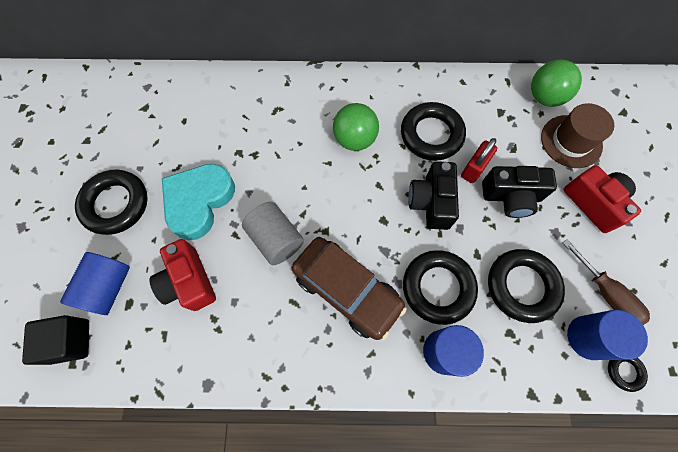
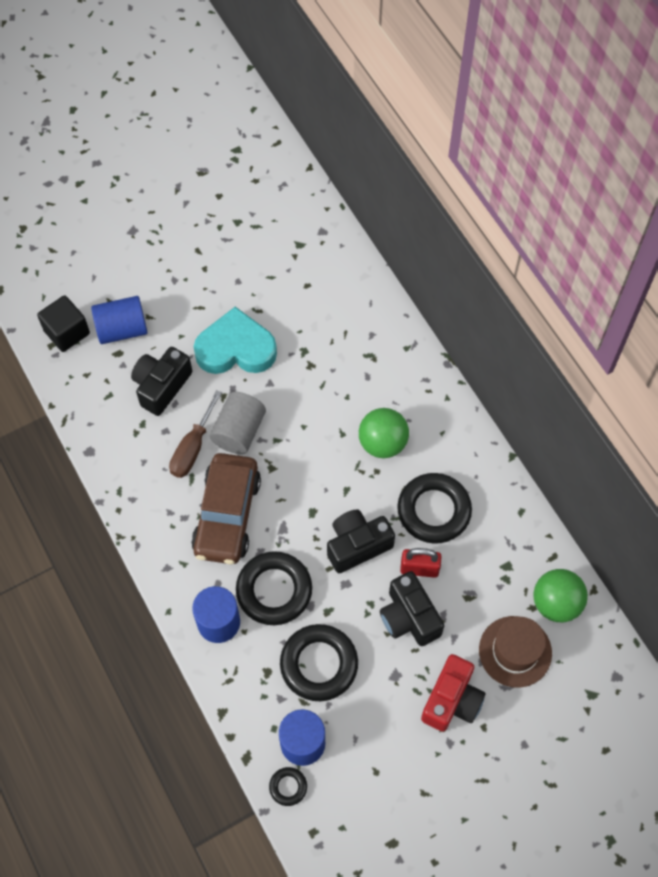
camera: 60 degrees right, 5 degrees down
(116, 204) = (194, 286): black ring -> none
(189, 282) = (161, 386): red camera -> black camera
(605, 293) = (357, 745): brown screwdriver -> brown screwdriver (192, 448)

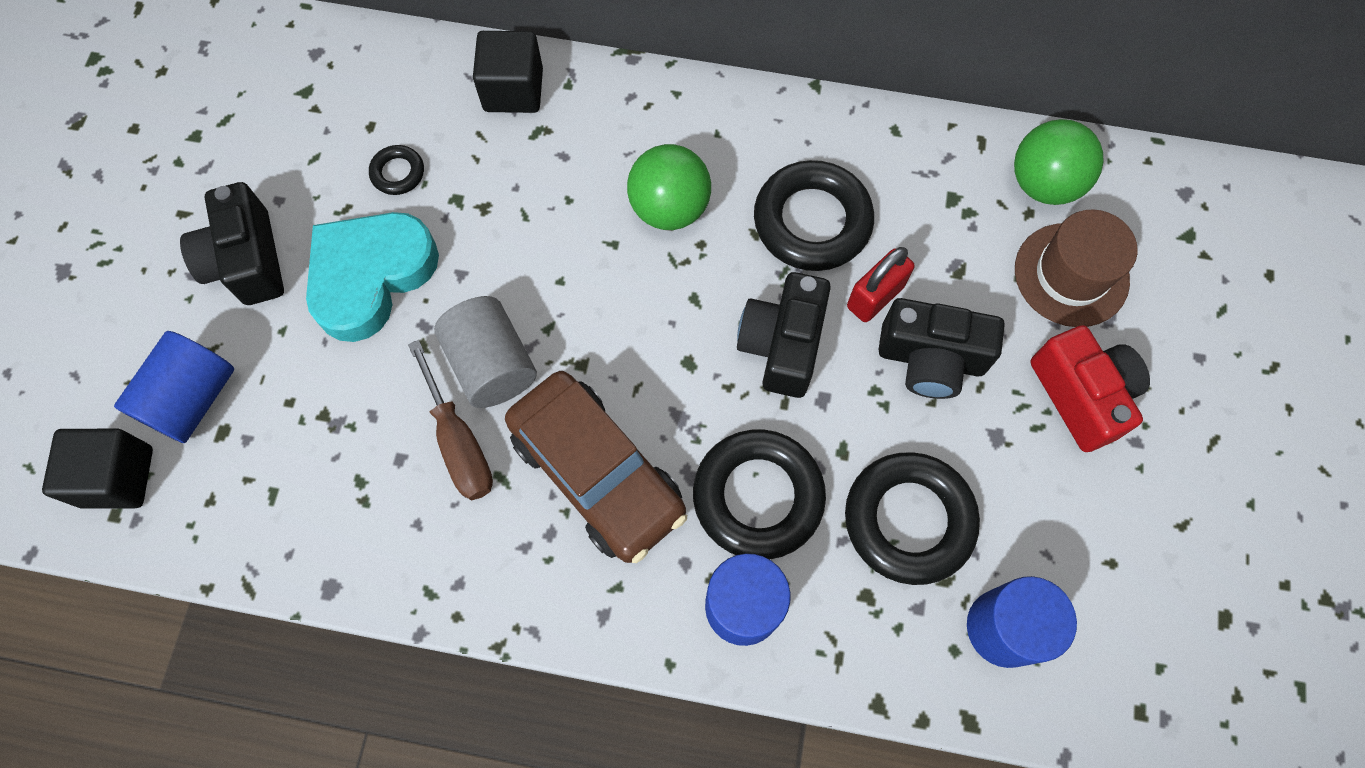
camera: 50 degrees left, 5 degrees up
(161, 386) = (329, 412): black camera -> black camera (247, 261)
(288, 787) = (1053, 697): black ring -> black ring (398, 173)
(381, 327) = (513, 90): none -> black cube

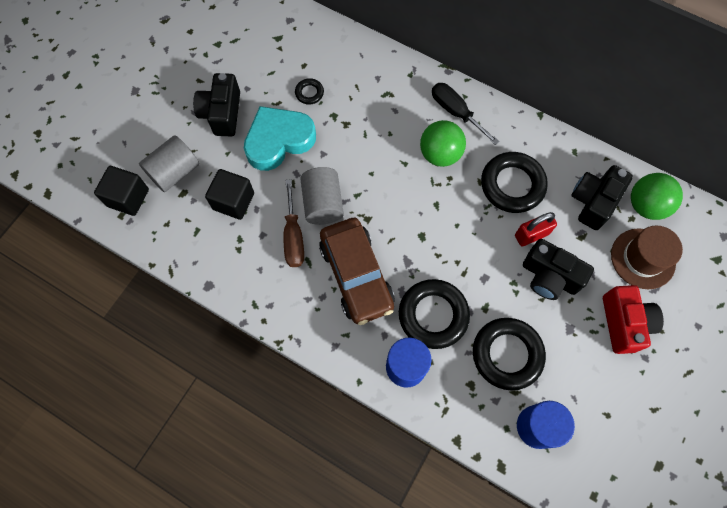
camera: 20 degrees right, 0 degrees up
(192, 398) = (174, 172): blue cylinder -> grey cylinder
(513, 90) = (381, 69): black cube -> black cube (233, 201)
(671, 126) = (456, 112): none -> black screwdriver
(782, 344) = (473, 243): black camera -> black camera (593, 202)

